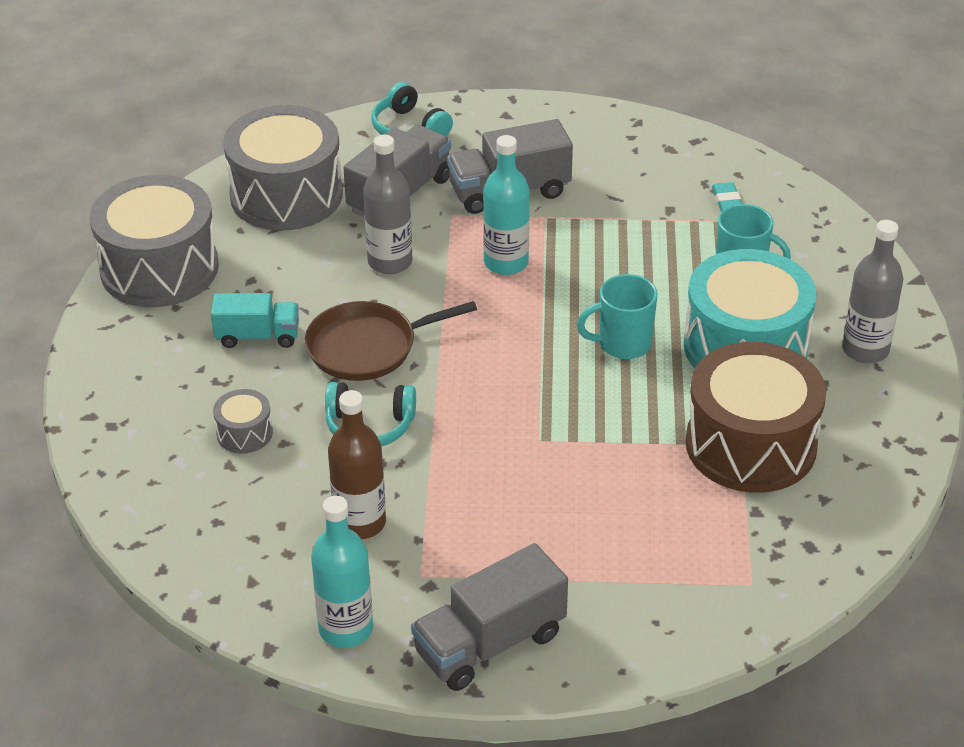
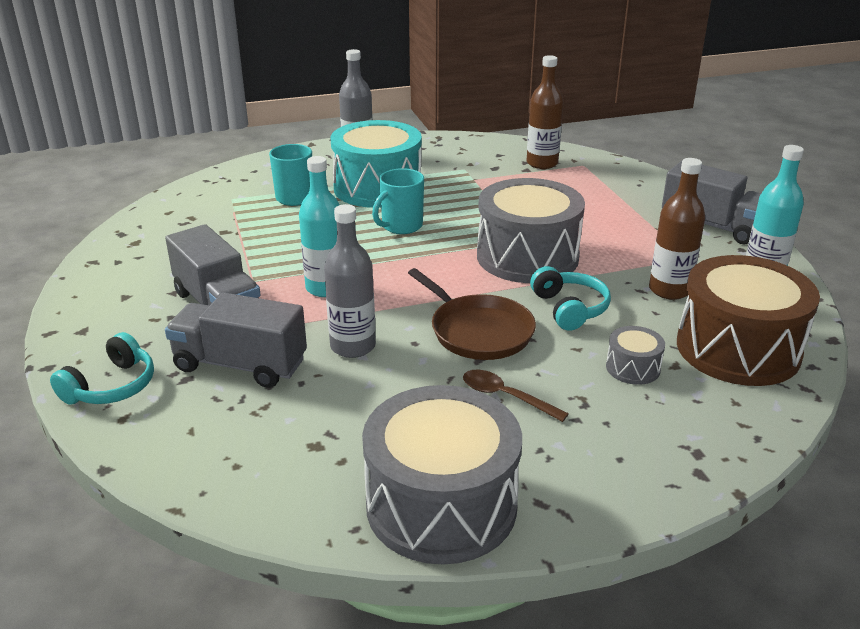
camera: 110 degrees left, 10 degrees down
(257, 336) = (506, 396): turquoise truck -> brown spoon
(286, 195) = (262, 443): grey drum -> grey drum (527, 257)
(623, 344) = (401, 226): turquoise mug -> turquoise mug turned 75 degrees clockwise
(727, 201) = (207, 212): turquoise eraser -> none
(750, 445) = (471, 176): brown drum -> brown drum (738, 349)
(773, 537) = (542, 163): none -> brown bottle

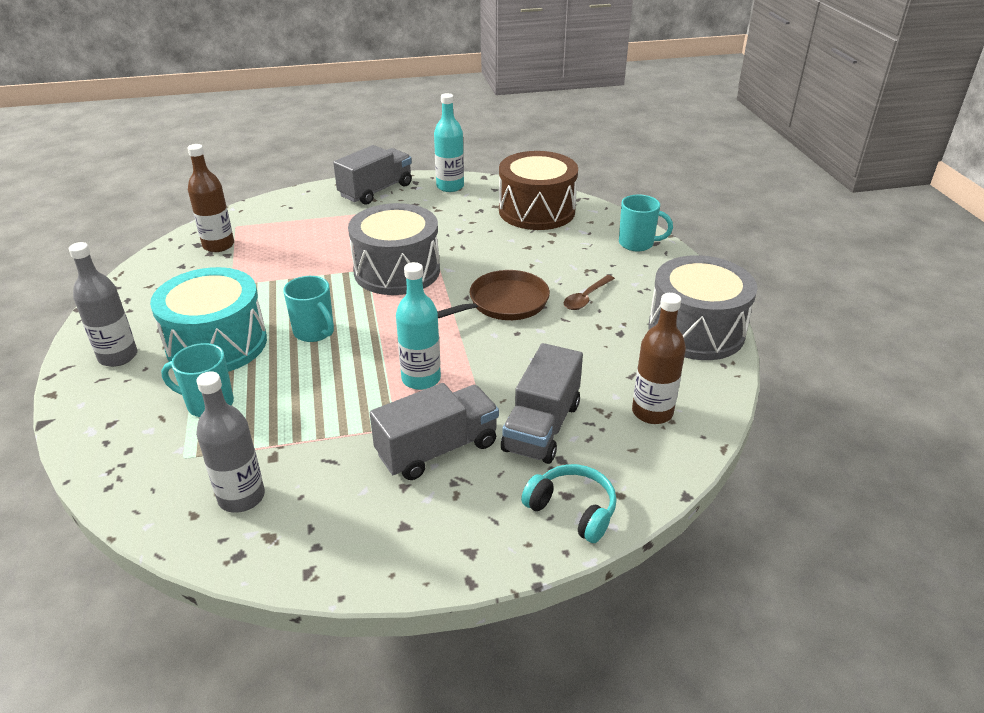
camera: 85 degrees left, 5 degrees up
(353, 346) = (519, 364): grey bottle -> grey bottle (241, 497)
(569, 308) = (479, 261): turquoise headphones -> none
(633, 368) = (555, 248): grey drum -> none
(669, 290) = (462, 221): brown bottle -> brown bottle (652, 412)
(687, 452) = (637, 244): none -> turquoise mug

